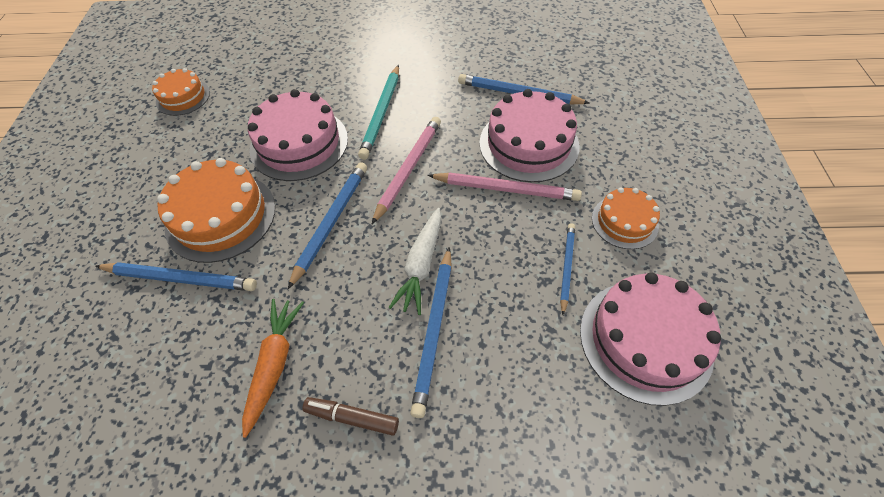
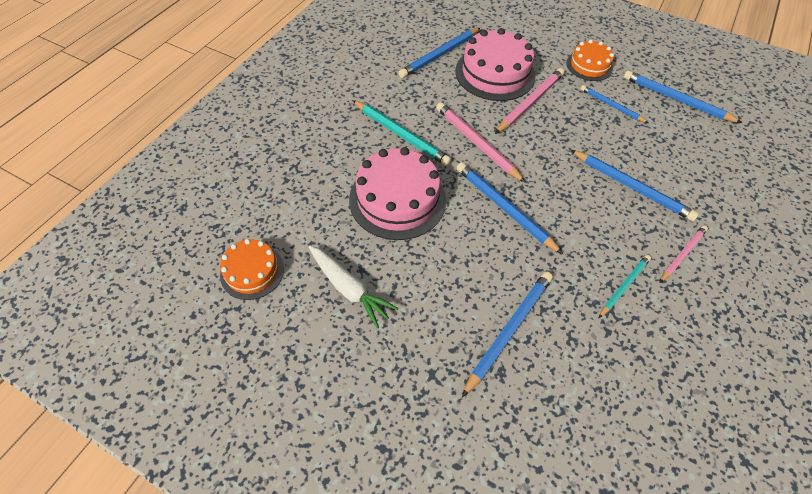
camera: 65 degrees left, 0 degrees up
(221, 216) = (452, 281): orange cake -> none
(274, 364) = (624, 286): orange carrot -> turquoise pencil
(352, 417) = (682, 254): brown marker -> pink pencil
(421, 265) = (574, 172): white carrot -> white carrot (349, 288)
(645, 340) = (676, 99): pink cake -> blue pencil

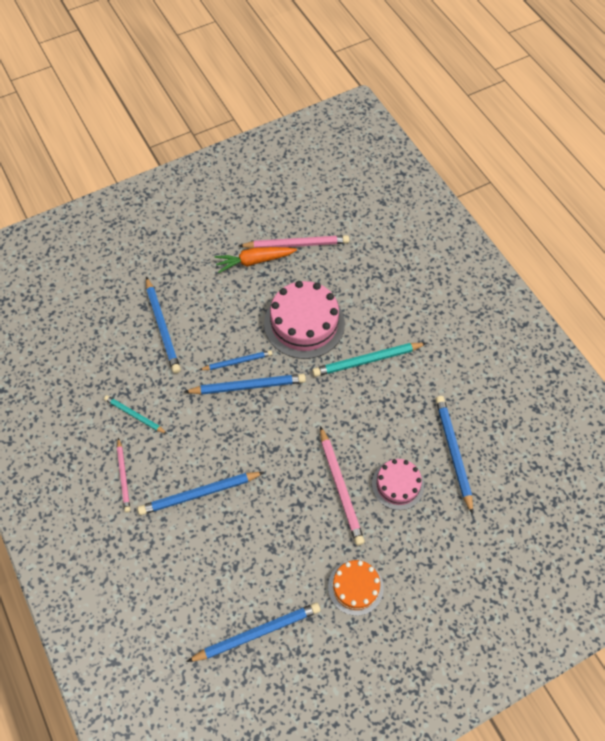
camera: 125 degrees right, 5 degrees up
(252, 271) = (304, 219): orange cake -> none
(349, 288) = (254, 261): white carrot -> orange carrot
(476, 143) = (322, 410): pink pencil -> pink pencil (296, 244)
(495, 73) = (398, 484): pink cake -> pink cake, size x0.58
(611, 106) = (290, 559): blue pencil -> blue pencil (237, 362)
(624, 286) = (135, 415): turquoise pencil -> turquoise pencil turned 135 degrees clockwise

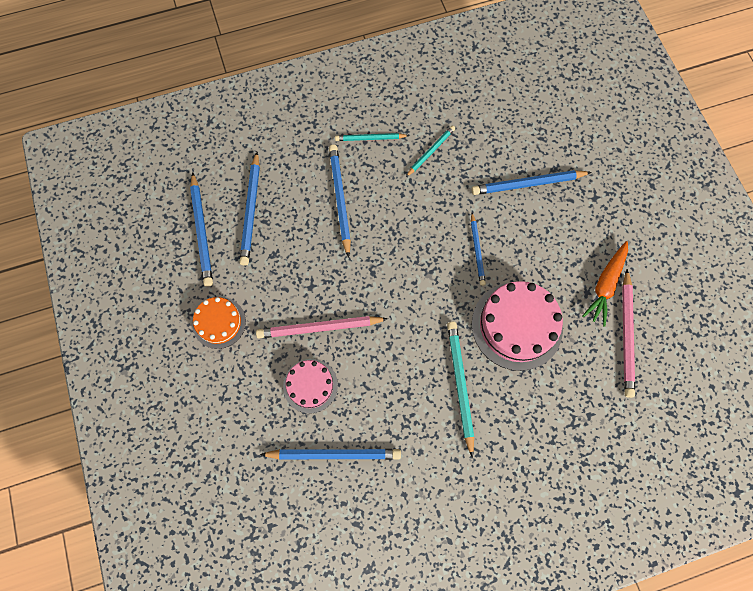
camera: 100 degrees right, 10 degrees up
(123, 476) = (370, 138): pink pencil -> turquoise pencil
(248, 386) = (447, 256): blue pencil -> blue pencil (251, 211)
(254, 261) = (605, 285): orange carrot -> orange carrot turned 150 degrees counterclockwise

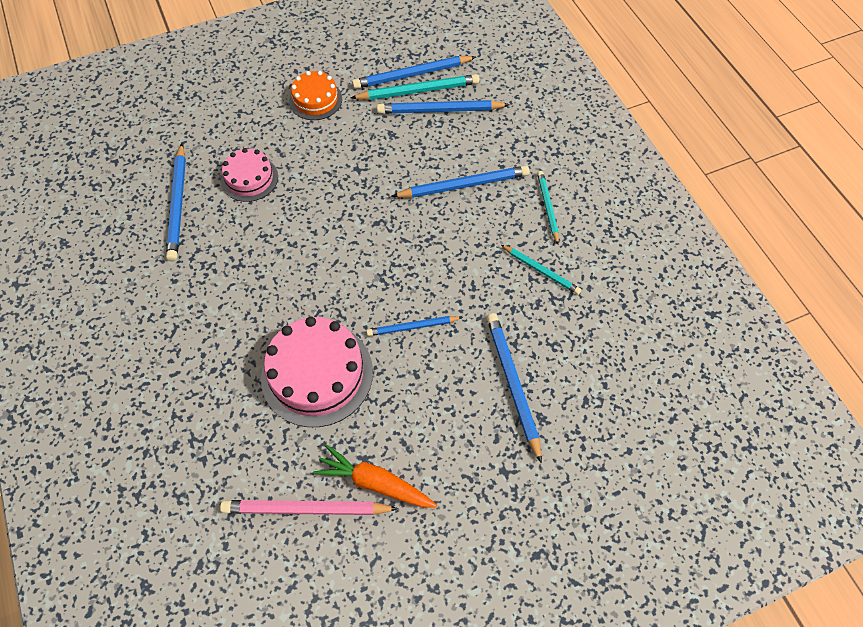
camera: 85 degrees right, 10 degrees down
(319, 328) = (311, 180): pink pencil -> none
(460, 385) = (245, 315): turquoise pencil -> turquoise pencil (418, 91)

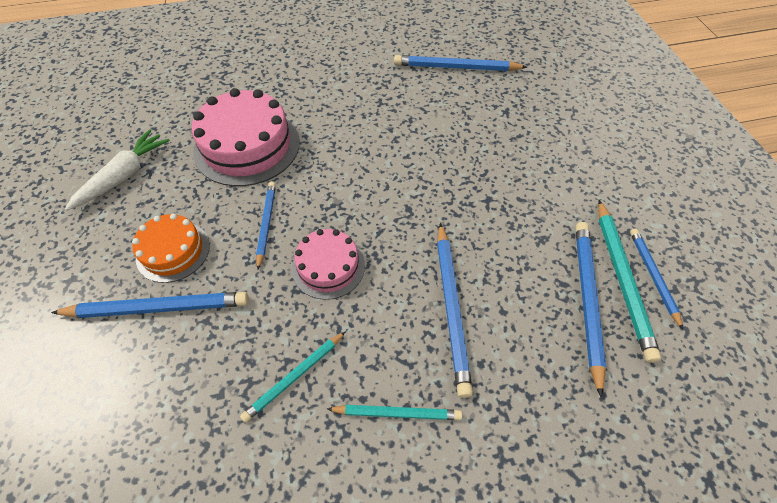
camera: 100 degrees right, 5 degrees down
(249, 178) = (482, 113): pink cake -> pink cake (328, 266)
(306, 509) = (130, 131): pink pencil -> none
(315, 100) = (596, 171): orange cake -> orange cake (173, 251)
(375, 483) = (124, 176): orange carrot -> white carrot
(412, 75) = (653, 276): blue pencil -> blue pencil, size x0.62

